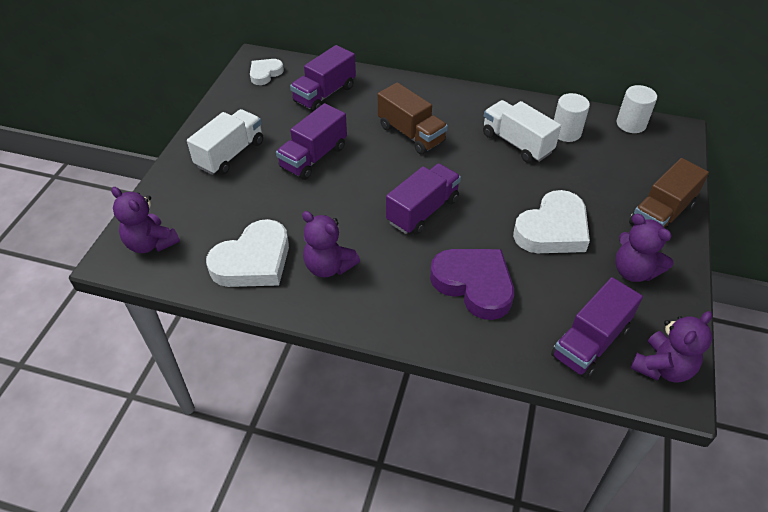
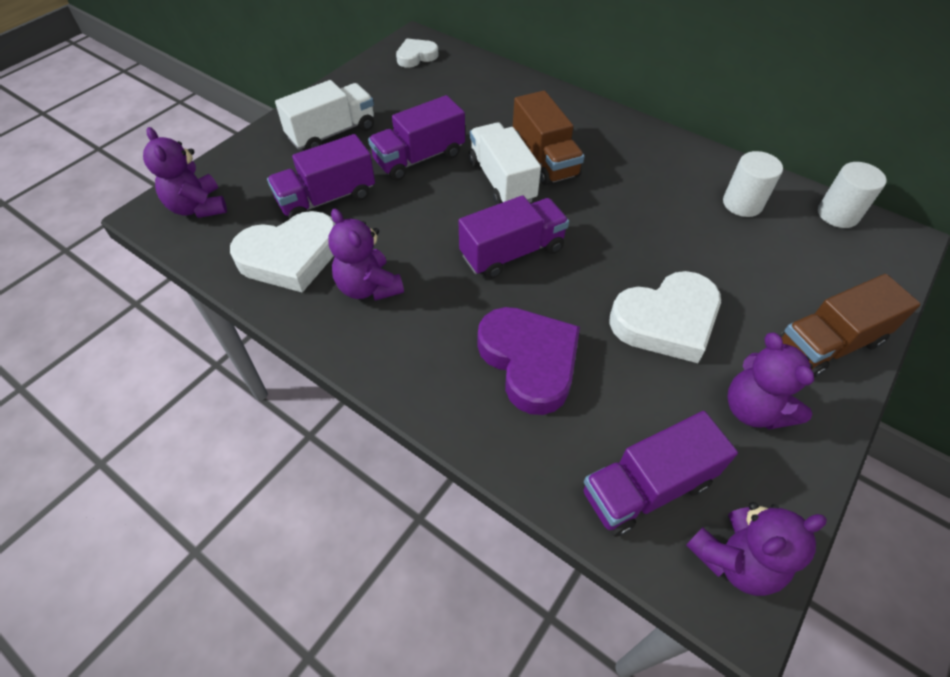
camera: 20 degrees right, 5 degrees up
(324, 94) = (469, 92): purple truck -> purple truck (327, 199)
(516, 143) = (670, 201): white truck -> white truck (501, 181)

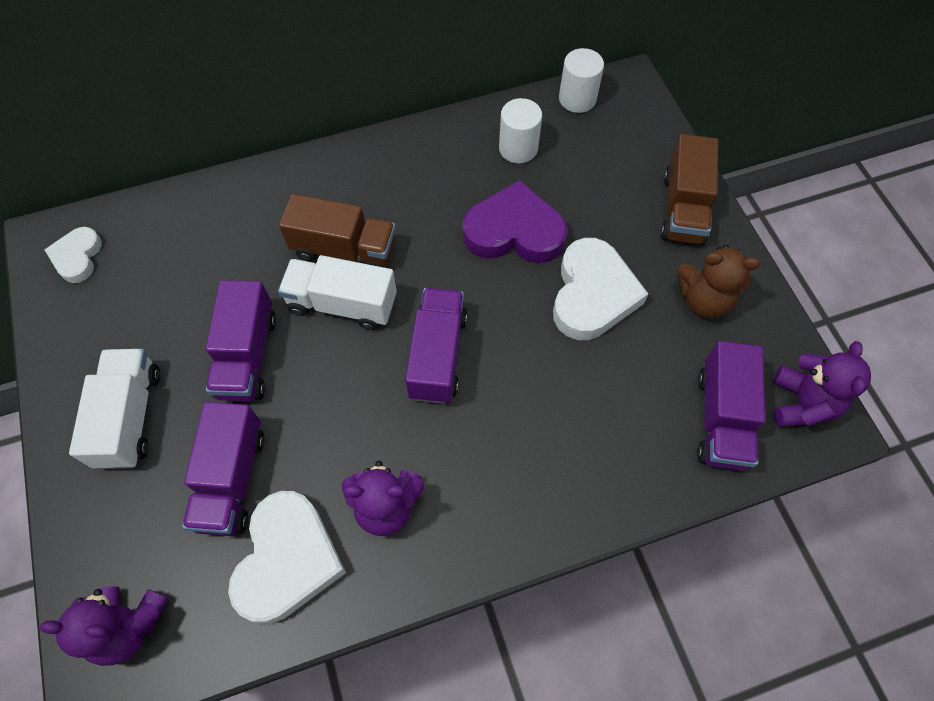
camera: 55 degrees left, 10 degrees up
(529, 361) = (562, 422): purple heart -> purple heart (514, 231)
(753, 409) = (703, 300): purple teddy bear -> brown teddy bear

